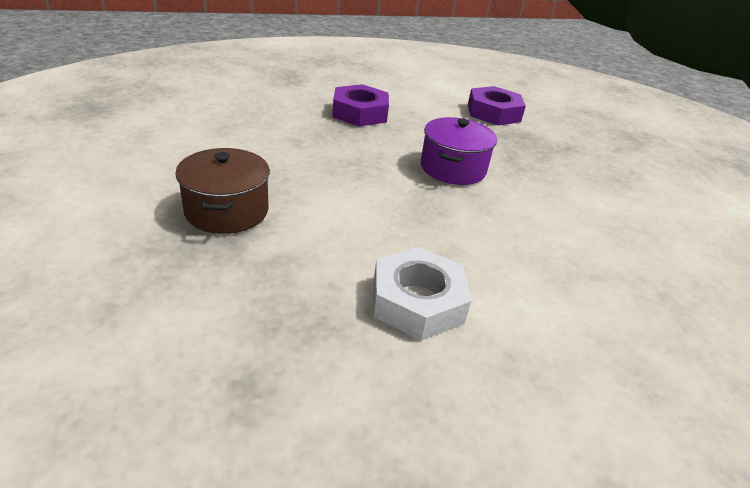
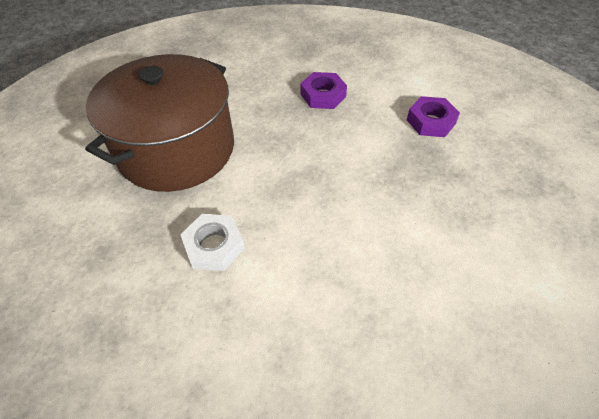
camera: 40 degrees right, 15 degrees up
(227, 211) = (176, 149): brown pot -> brown pot, size x2.44
(453, 168) = (337, 163): purple pot -> none

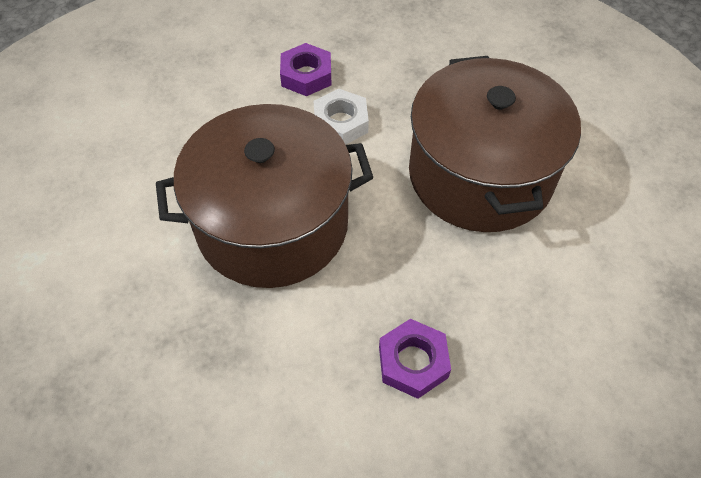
camera: 140 degrees right, 5 degrees up
(337, 201) = (272, 224): none -> brown pot
(431, 122) = (238, 414): purple nut -> purple nut (306, 75)

